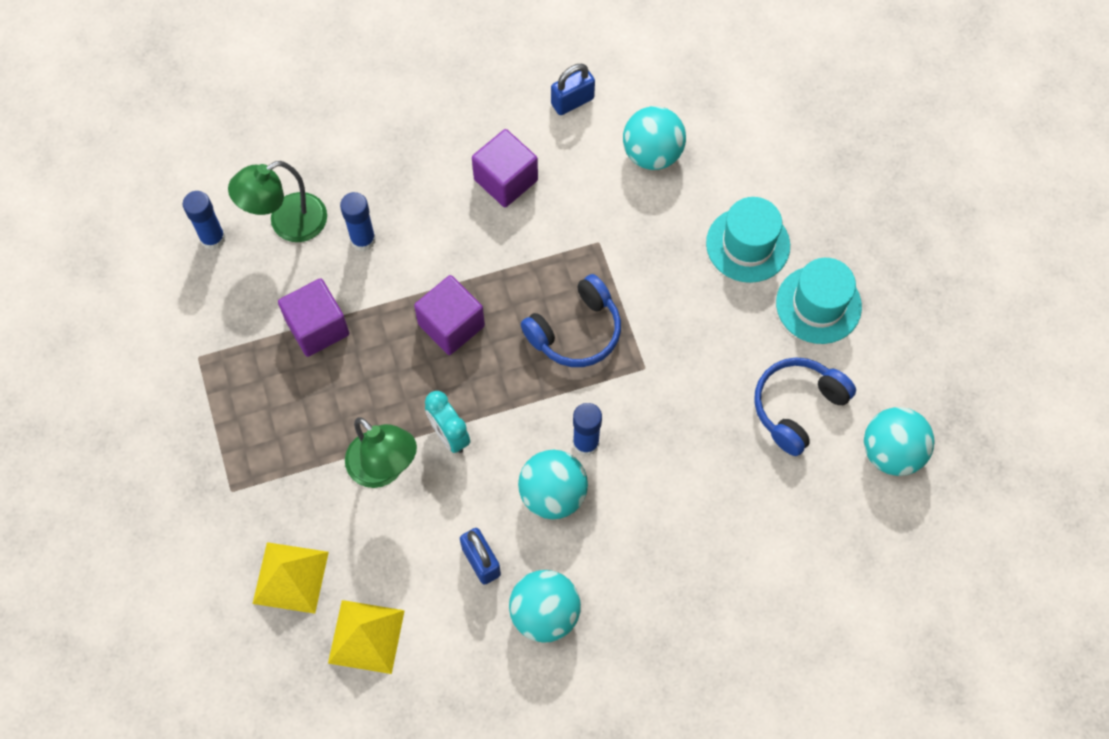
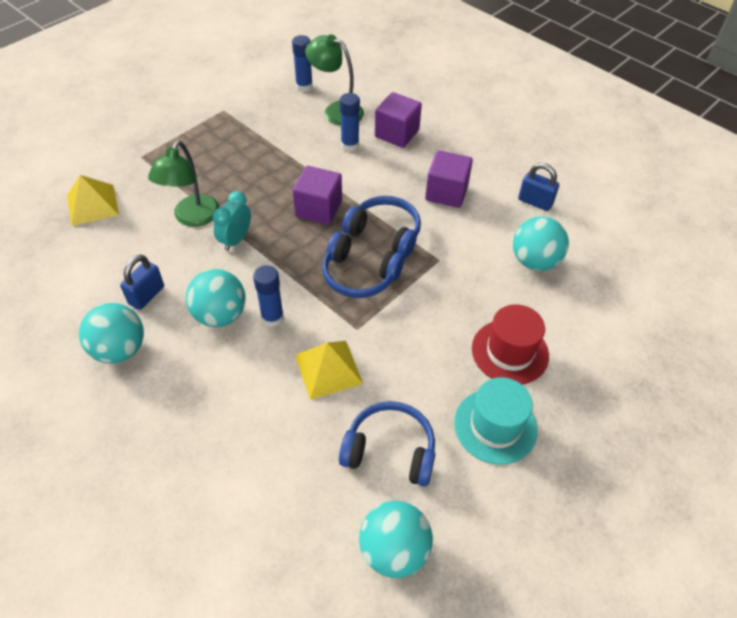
camera: 60 degrees right, 15 degrees down
(317, 327) = (275, 149): purple cube -> purple cube (397, 133)
(366, 636) = (64, 257): yellow pyramid -> yellow pyramid (328, 369)
(530, 275) = (384, 233): none -> blue headphones
(748, 245) = (510, 352): turquoise hat -> red hat

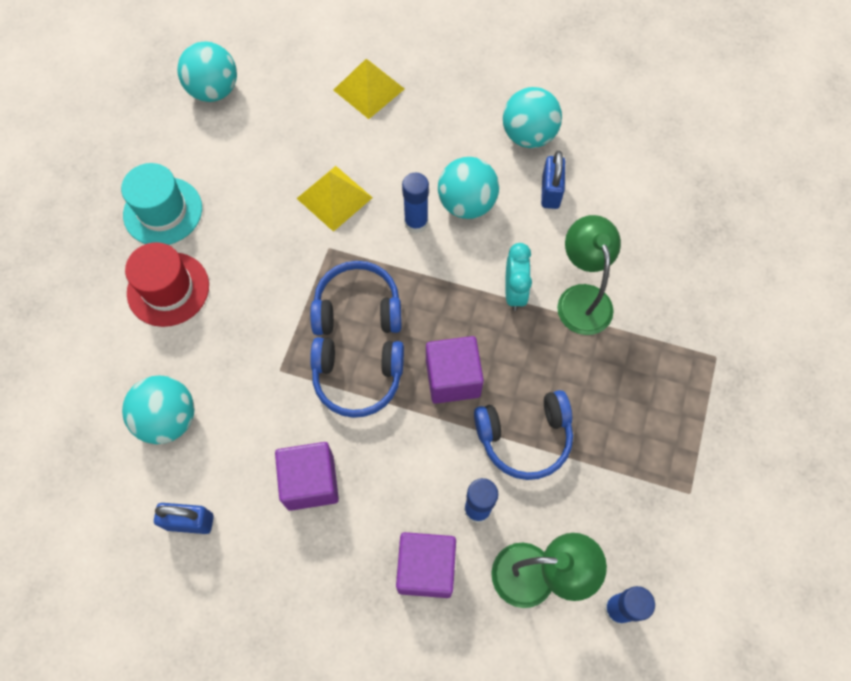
camera: 155 degrees right, 15 degrees up
(92, 205) = (700, 264): yellow pyramid -> yellow pyramid (369, 89)
(390, 451) = (247, 154): blue headphones -> blue headphones (524, 437)

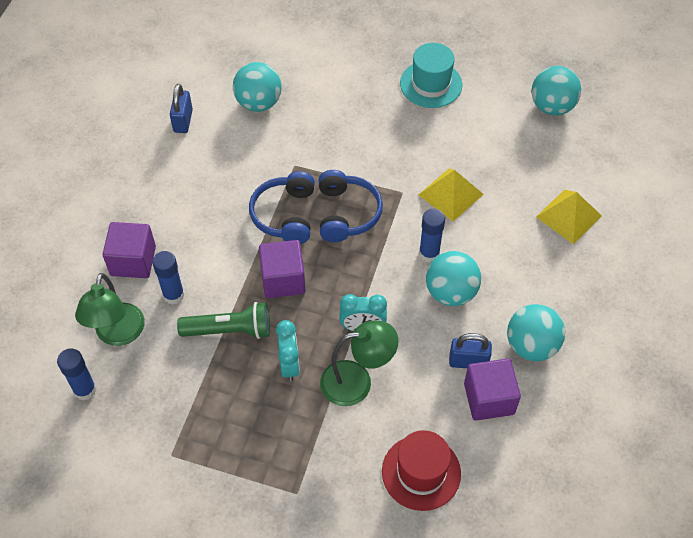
camera: 90 degrees right, 10 degrees down
(168, 289) = (362, 93): red hat -> red hat (421, 472)
(310, 482) = (205, 188): purple cube -> purple cube (489, 398)
(524, 437) = (229, 330): blue headphones -> green flashlight
(566, 368) = (289, 364): none -> turquoise clock

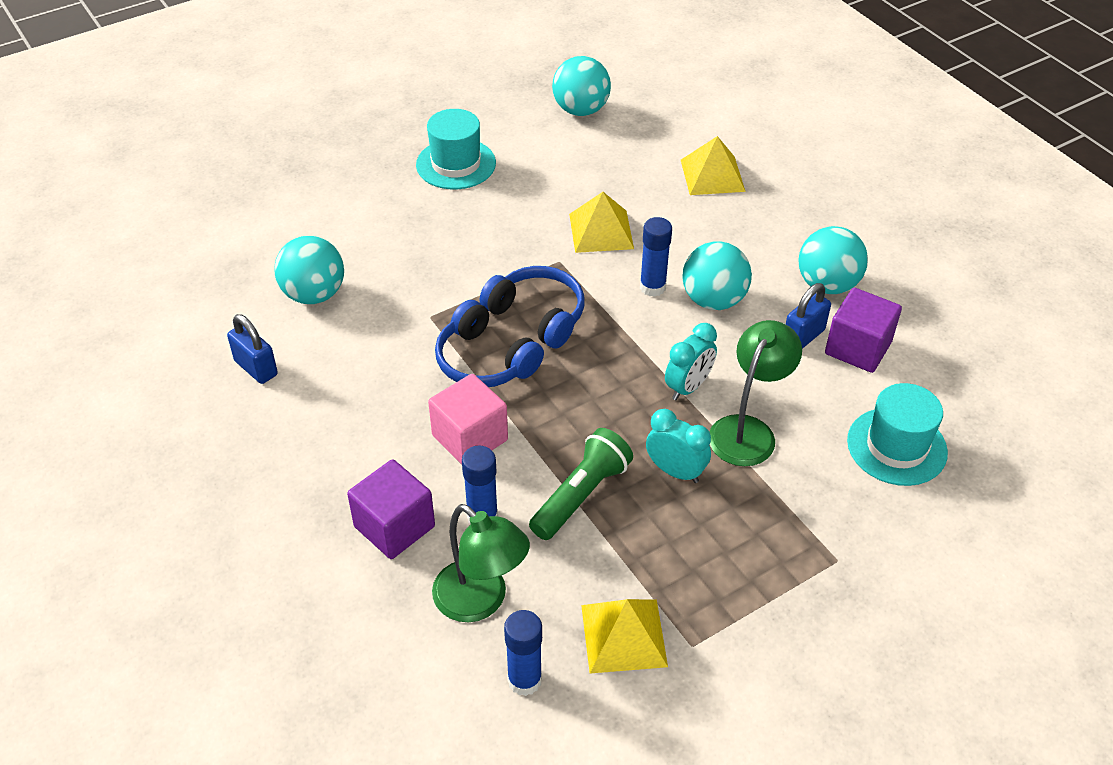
camera: 50 degrees left, 10 degrees down
(150, 417) = (624, 635): none -> yellow pyramid
(223, 249) = (470, 438): none -> pink cube
(283, 279) = (564, 412): purple cube -> none
(421, 472) = (896, 446): red hat -> turquoise hat

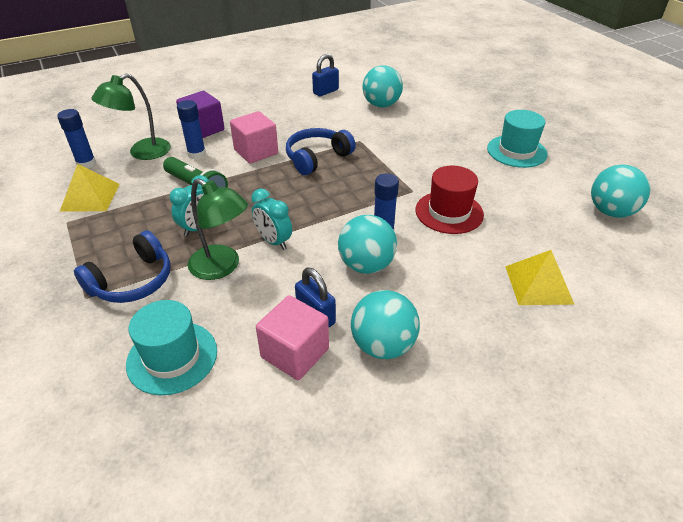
camera: 95 degrees right, 5 degrees down
(537, 315) = (357, 179): blue headphones -> blue headphones (132, 281)
(601, 231) = (449, 212): yellow pyramid -> red hat
(858, 348) = (295, 353): purple cube -> pink cube

